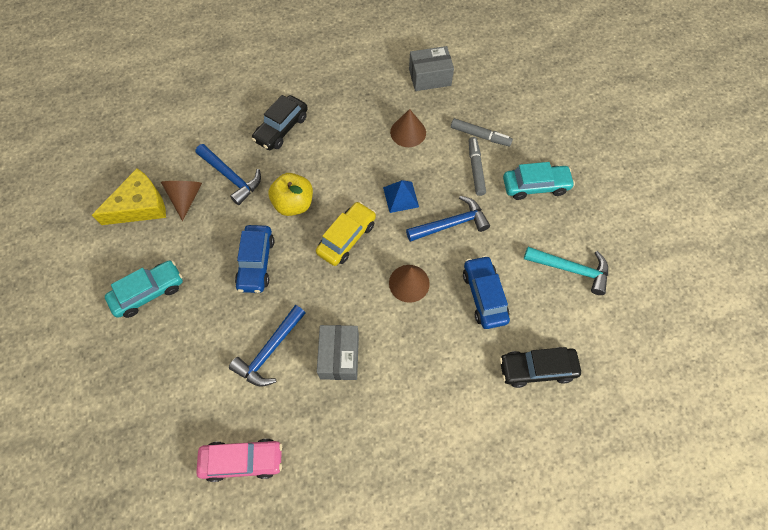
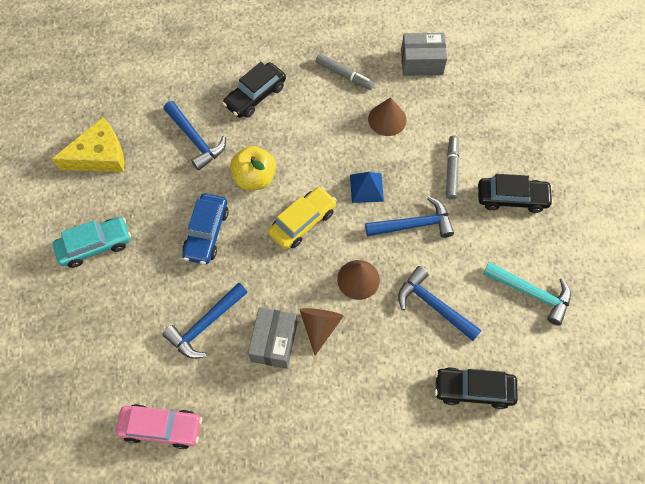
camera: 10 degrees right, 0 degrees up
(186, 198) = (146, 154): brown cone -> brown cone (320, 326)
(480, 136) = (463, 135): grey marker -> grey marker (344, 75)
(484, 296) = (434, 305): blue car -> blue hammer
(535, 186) = (512, 198): turquoise car -> black car

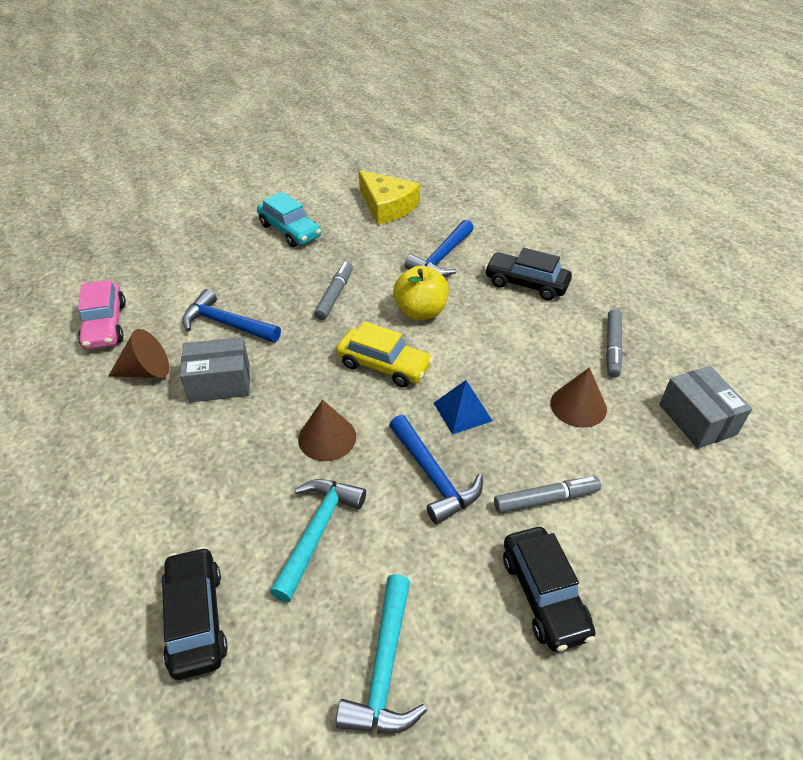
camera: 70 degrees right, 20 degrees down
(206, 233) = (335, 295): blue car -> grey marker
(320, 326) = (250, 417): brown cone -> brown cone (146, 371)
(434, 305) = (317, 532): blue hammer -> turquoise hammer

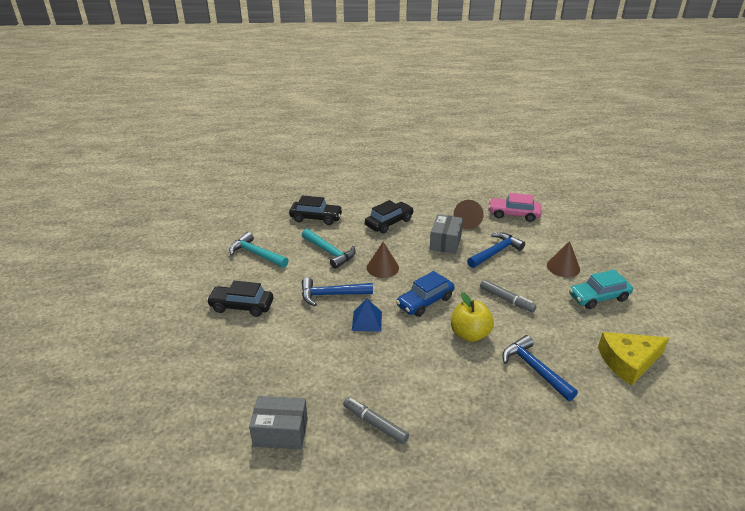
camera: 115 degrees right, 10 degrees down
(384, 365) = (425, 301): yellow car -> blue car
(526, 284) = (478, 408): black car -> black car (389, 223)
(546, 499) = (286, 329): grey marker -> none
(578, 406) = (336, 374): brown cone -> brown cone (563, 267)

